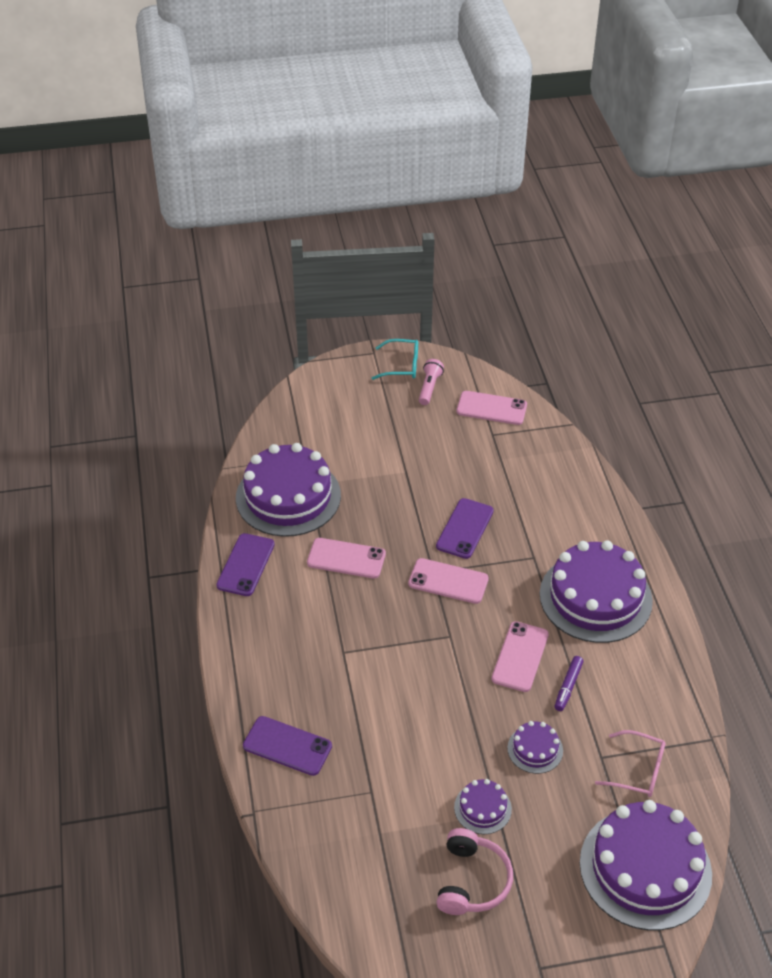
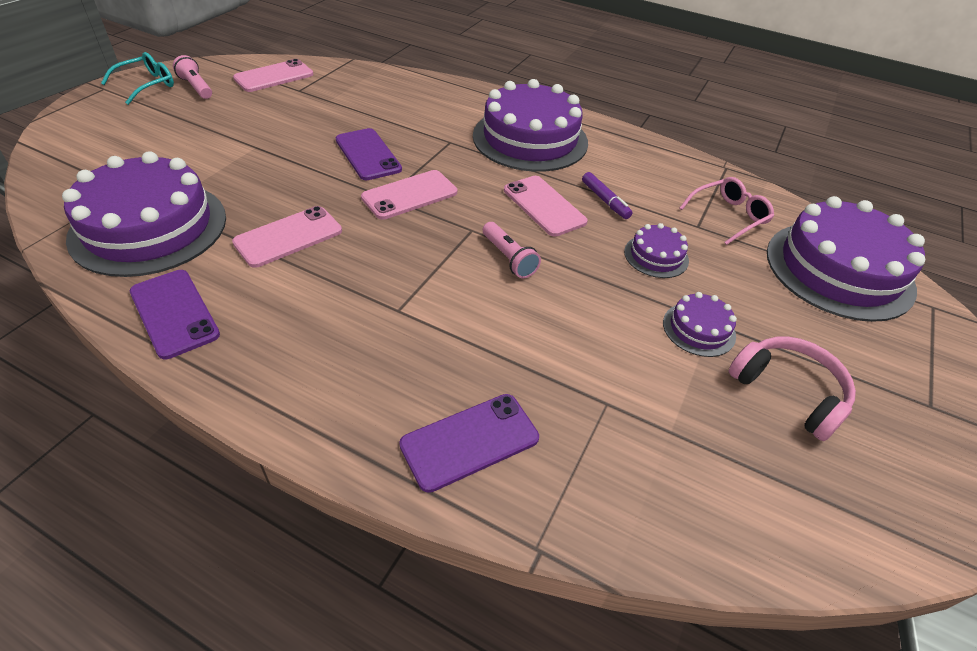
camera: 55 degrees left, 0 degrees up
(443, 672) = (508, 258): none -> pink flashlight

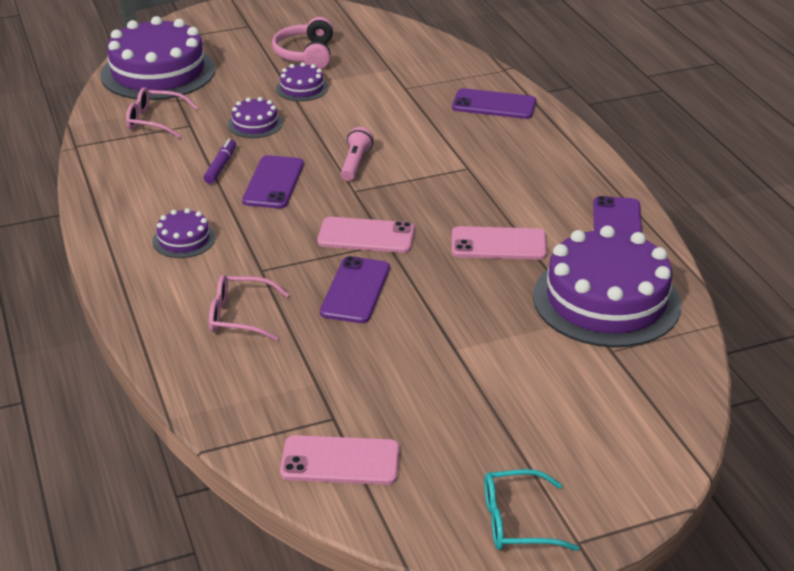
camera: 135 degrees left, 10 degrees down
(196, 87) = (455, 485): pink flashlight -> none
(422, 113) = (240, 316): none -> pink glasses
(530, 139) = (184, 239): purple cake -> purple cake, size x0.45
(544, 206) = (273, 183): pink phone -> purple phone

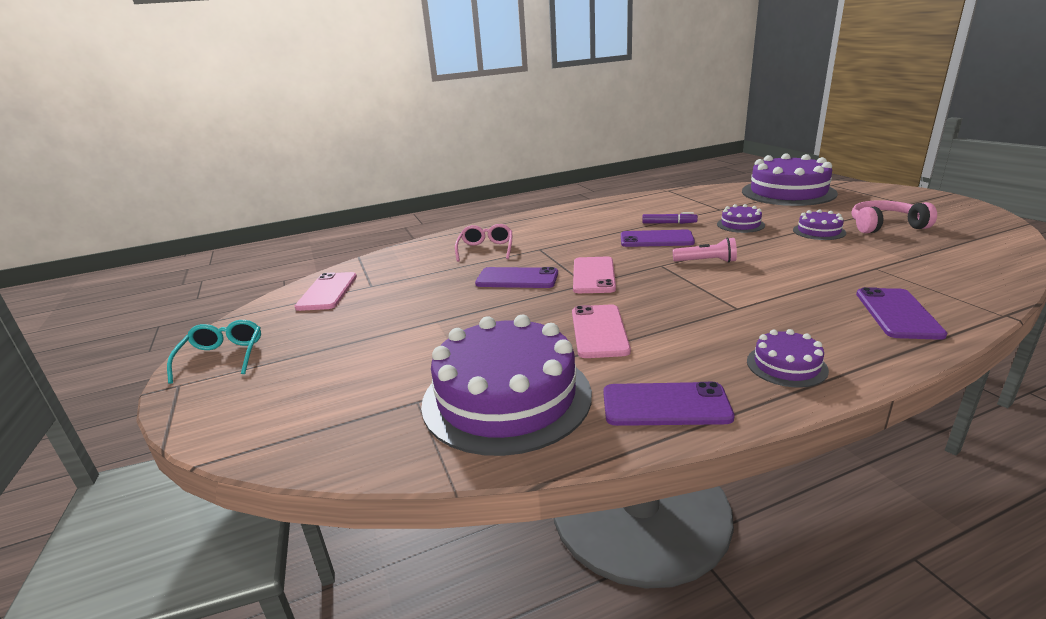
camera: 90 degrees right, 10 degrees down
(155, 120) = (717, 201): pink glasses -> none
(184, 239) = (571, 226): purple cake -> purple cake (786, 365)

